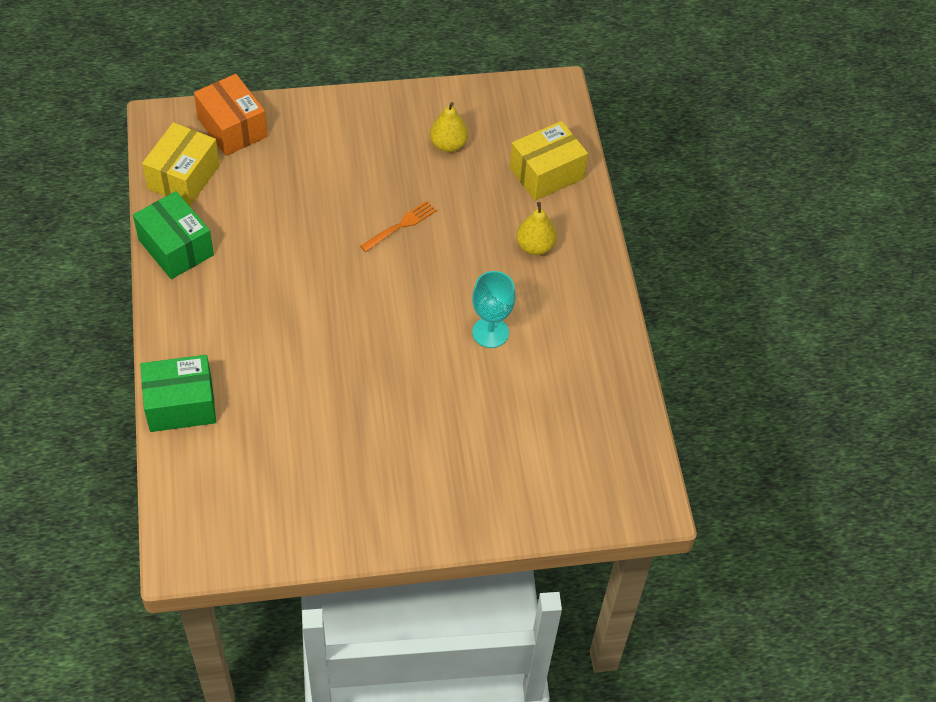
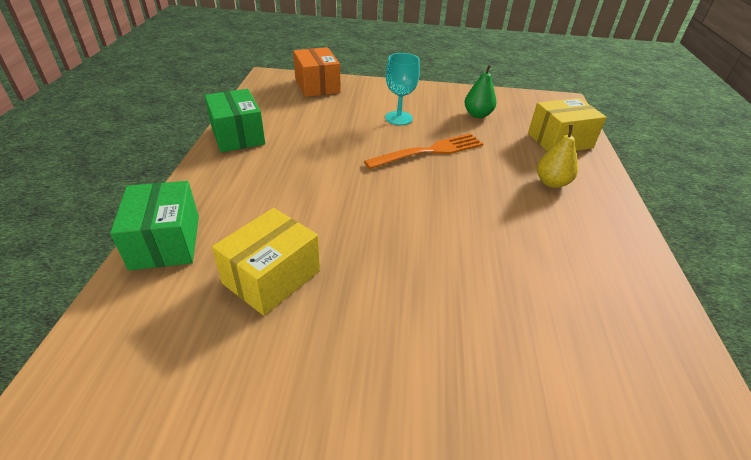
camera: 15 degrees right, 15 degrees down
(181, 404) = (165, 242): green box -> green box turned 75 degrees clockwise
(184, 177) = (268, 102): yellow box -> yellow box (272, 277)
(401, 225) = (430, 151): orange fork -> orange fork, size x1.65
(448, 145) = (477, 115): yellow pear -> green pear
(490, 332) = (506, 239): turquoise goblet -> turquoise goblet (398, 118)

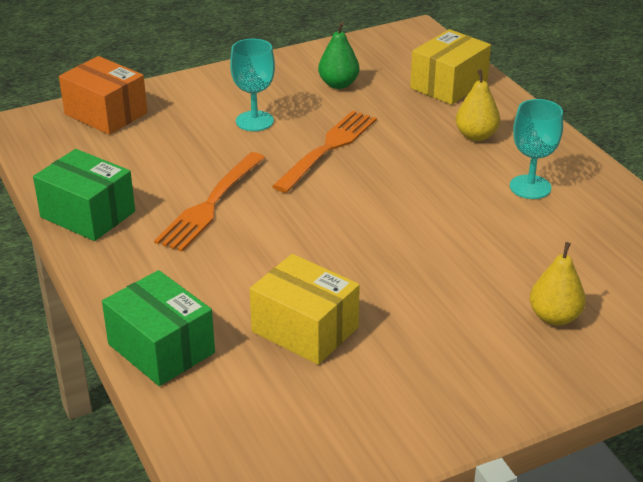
camera: 30 degrees left, 5 degrees down
(272, 277) = (305, 329): yellow box -> yellow box turned 60 degrees counterclockwise
(313, 158) = (210, 205): none -> orange fork
(492, 379) = (554, 317): none -> yellow pear
(567, 240) = (530, 187): none -> turquoise goblet

